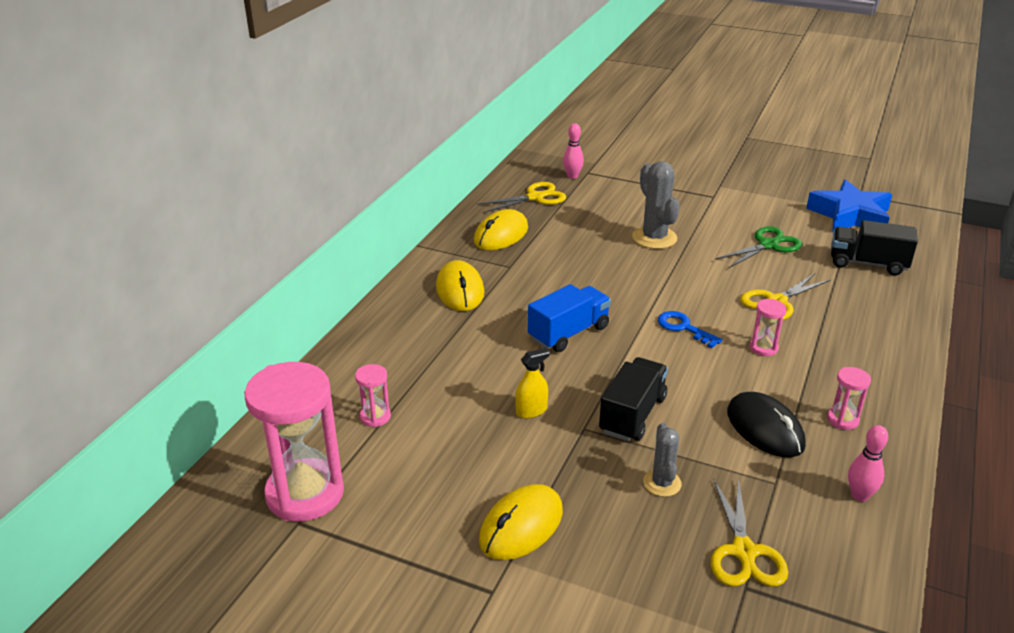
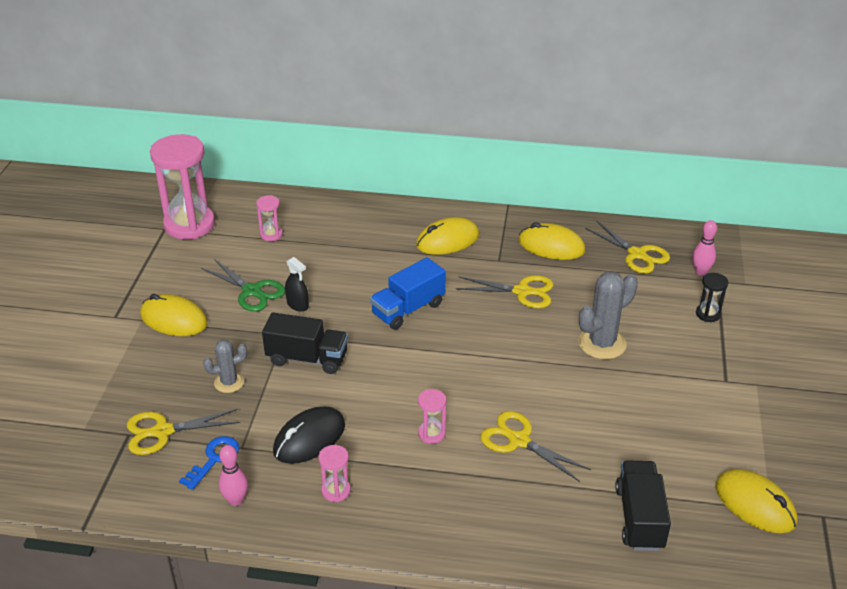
camera: 75 degrees right, 5 degrees up
(531, 411) = (297, 305): yellow spray bottle -> black spray bottle
(566, 263) = (522, 291): none -> yellow scissors
(568, 333) = (408, 309): blue truck -> blue truck turned 105 degrees clockwise
(629, 185) = (708, 314): none -> black hourglass
(683, 328) = (444, 378): blue key -> blue key (214, 459)
(768, 245) = (635, 431): green scissors -> green scissors (252, 291)
(850, 215) = (755, 504): blue star -> yellow mouse

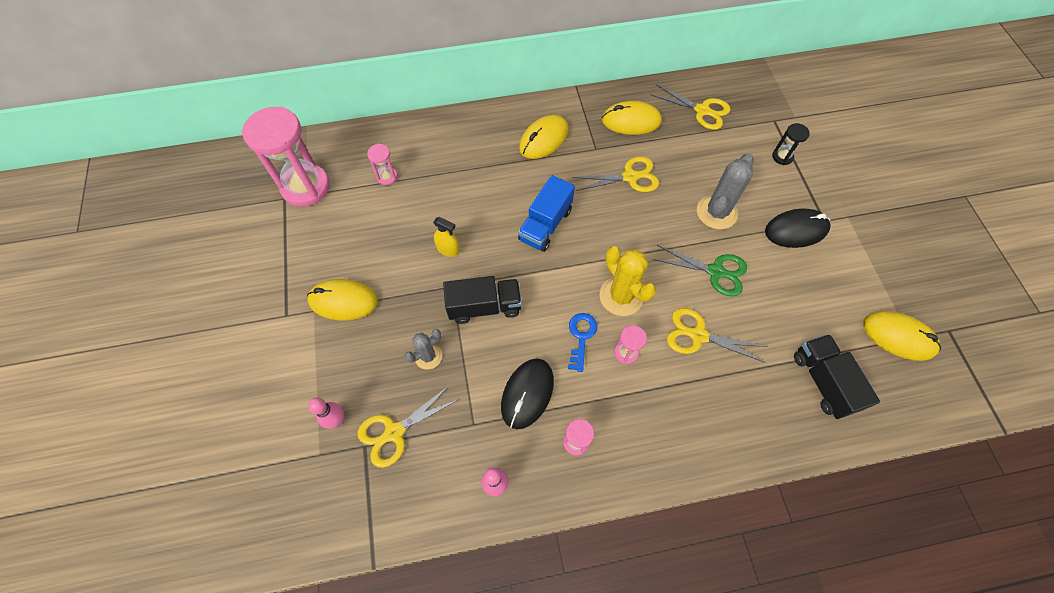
camera: 20 degrees left, 25 degrees up
(214, 459) = (455, 446): blue key -> blue key (581, 337)
(252, 291) = (400, 246): green scissors -> green scissors (715, 271)
(297, 305) = (448, 249): black spray bottle -> yellow spray bottle
(454, 386) = (621, 296): none -> yellow cactus
(686, 381) = (796, 230): none -> black mouse
(700, 272) = (758, 114): pink bowling pin -> pink bowling pin (337, 420)

